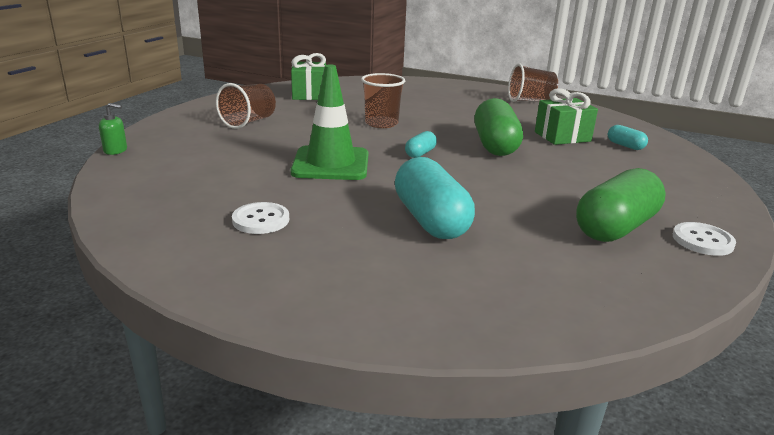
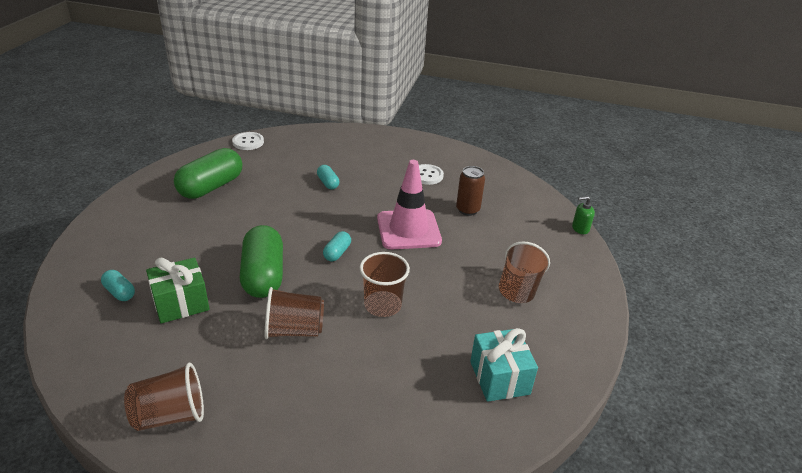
camera: 170 degrees right, 10 degrees up
(237, 176) = (467, 210): none -> brown can
(309, 94) = (499, 378): green gift -> turquoise gift
(331, 164) = (408, 230): green traffic cone -> pink traffic cone
(431, 220) = (328, 183): turquoise capsule -> turquoise capsule, size x0.47
(458, 119) = (294, 330): none -> brown cup
(702, 241) = (162, 181): white button -> white button (248, 142)

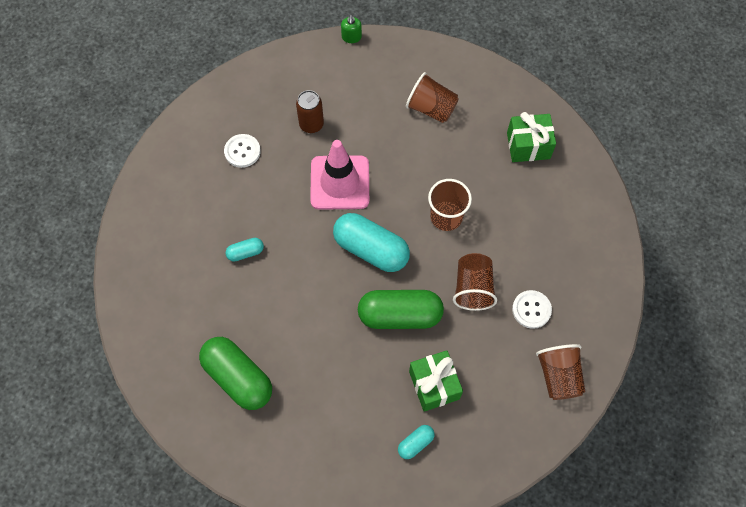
camera: 80 degrees left, 30 degrees up
(248, 142) = (137, 342): white button -> white button (531, 310)
(337, 253) = (371, 249): turquoise capsule -> turquoise capsule, size x2.13
(499, 378) = (528, 145): turquoise gift -> green gift

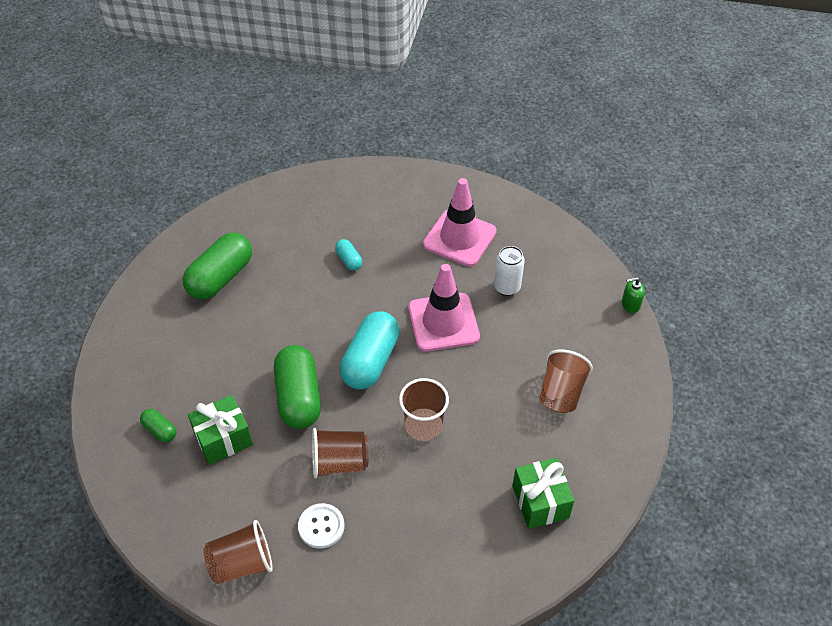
camera: 80 degrees right, 15 degrees down
(242, 151) = (459, 238): white button -> pink traffic cone
(311, 124) = (507, 287): brown can -> white can
(415, 443) = (160, 430): turquoise capsule -> green capsule

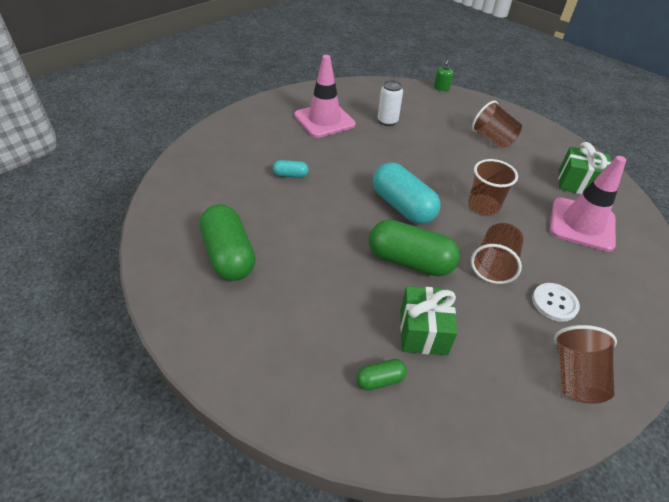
camera: 60 degrees left, 5 degrees down
(443, 322) = (394, 158): pink traffic cone -> pink traffic cone (582, 224)

